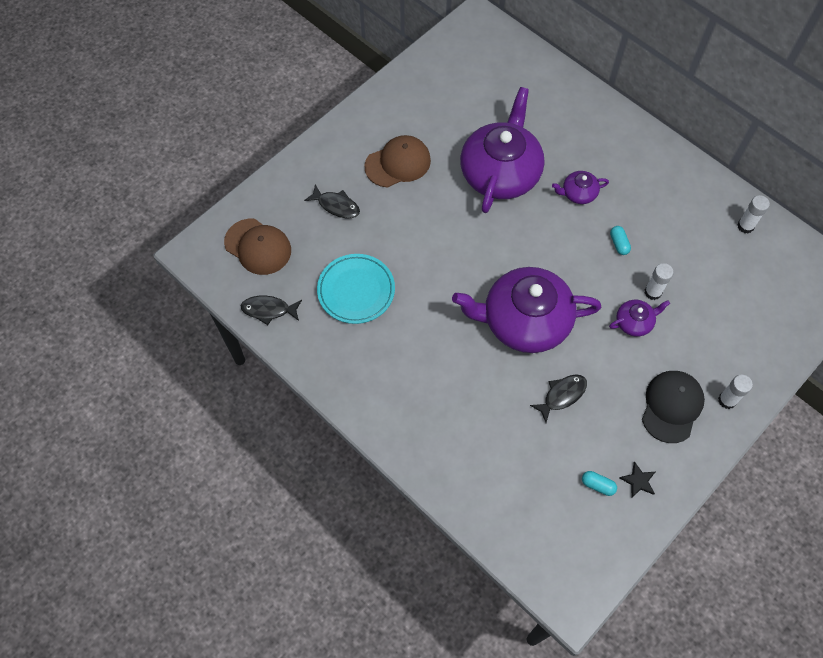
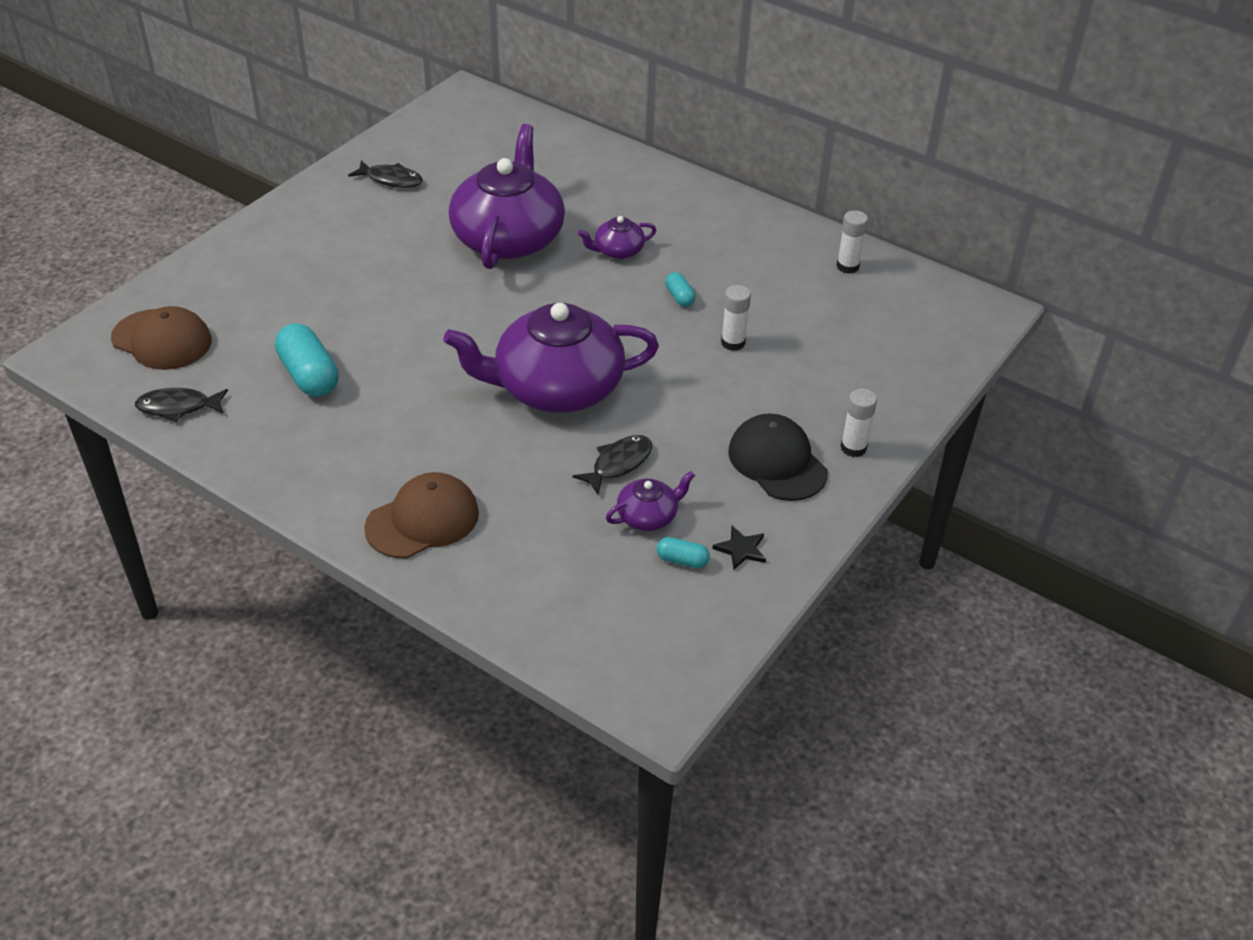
camera: 10 degrees left, 20 degrees down
(336, 206) = (277, 288): black fish -> black fish (391, 180)
(356, 291) = (309, 375): turquoise plate -> turquoise capsule
(398, 163) = (364, 239): brown cap -> brown cap (423, 520)
(634, 322) = (712, 376): purple teapot -> purple teapot (648, 516)
(672, 406) = (777, 462): black cap -> black cap turned 45 degrees counterclockwise

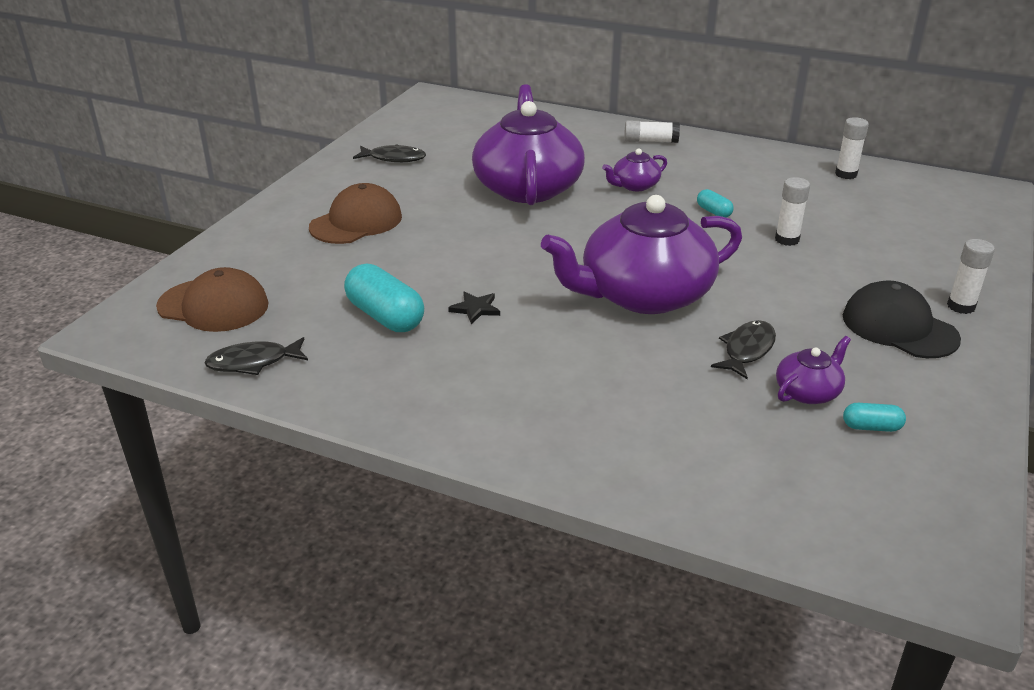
camera: 10 degrees left, 10 degrees down
(423, 520) = (574, 430): brown cap -> brown cap (356, 222)
(667, 191) = (650, 141): none -> white glue stick
(741, 549) = (923, 408): black star -> black star (475, 309)

